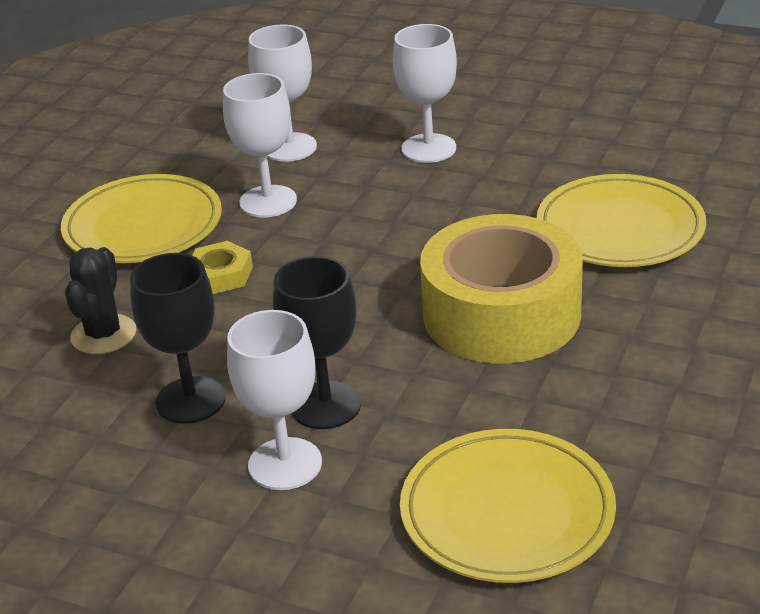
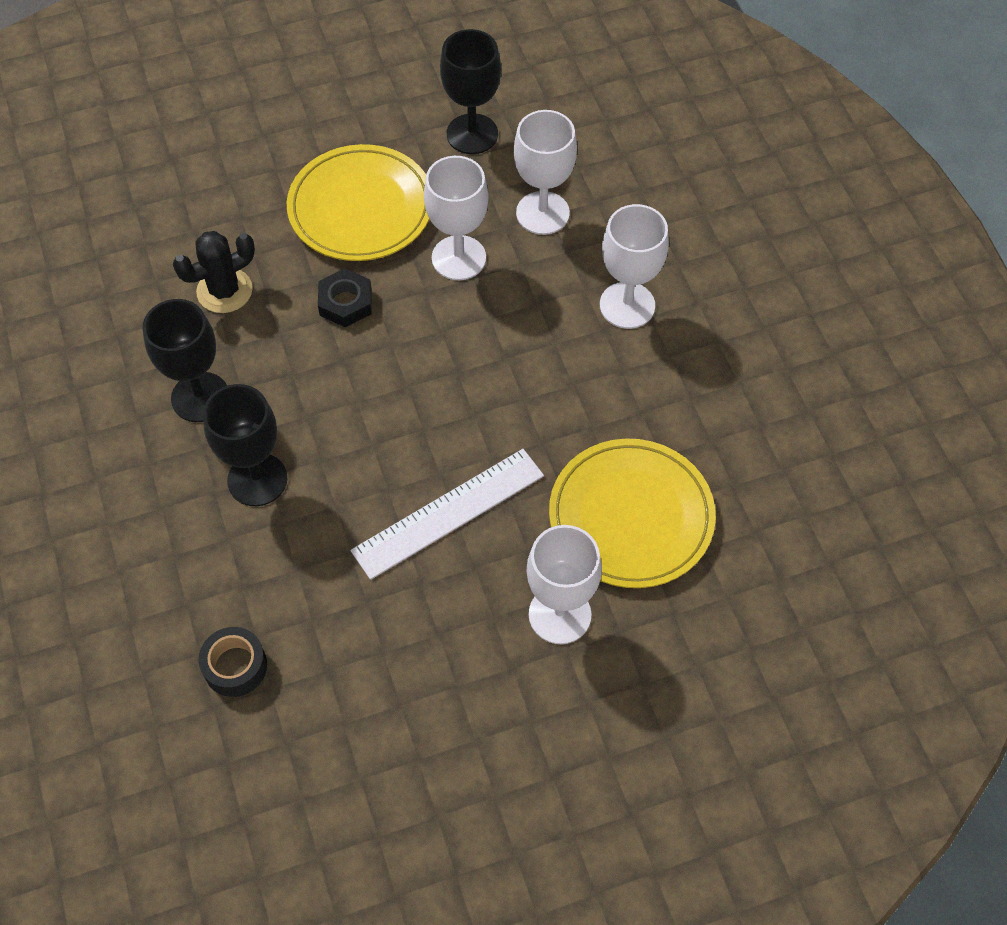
camera: 45 degrees right, 25 degrees up
(166, 146) = (472, 134): none -> black goblet
(221, 275) = (345, 302): yellow nut -> black nut
(285, 464) = (182, 502): white goblet -> white goblet (559, 614)
(501, 314) = (448, 512): yellow tape -> white ruler
(507, 512) = (235, 666): yellow plate -> black tape

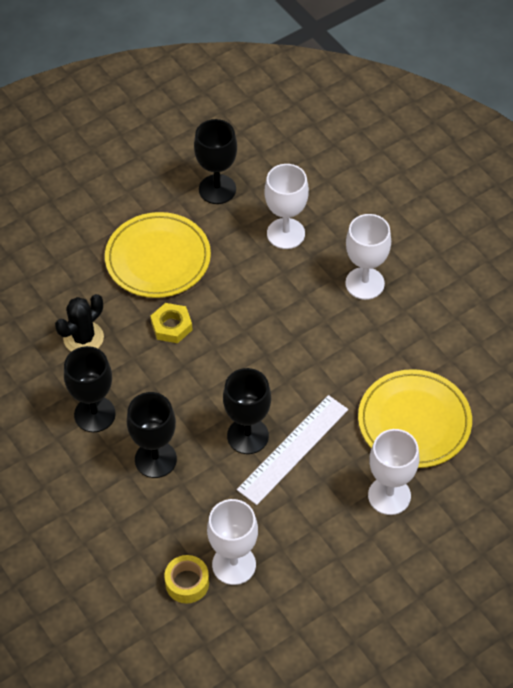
camera: 15 degrees left, 5 degrees down
(235, 666) = (187, 583): black tape -> yellow tape
(345, 302) = (171, 326): black nut -> yellow nut
(393, 478) = (247, 436): none -> black goblet
(458, 258) = (239, 277): white goblet -> white goblet (234, 564)

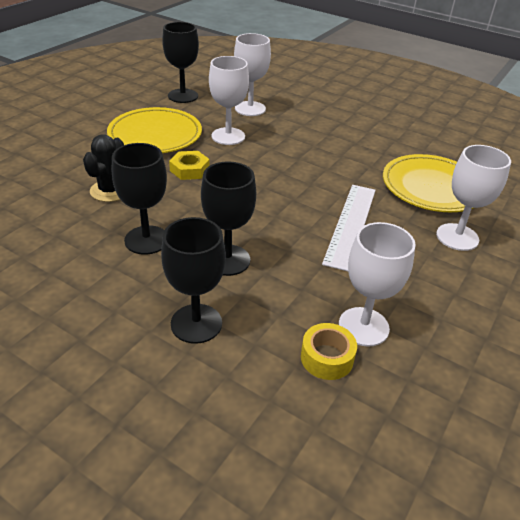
camera: 25 degrees left, 15 degrees down
(247, 436) = (304, 224): black goblet -> black goblet (196, 323)
(364, 283) = (328, 123): white goblet -> white goblet (228, 136)

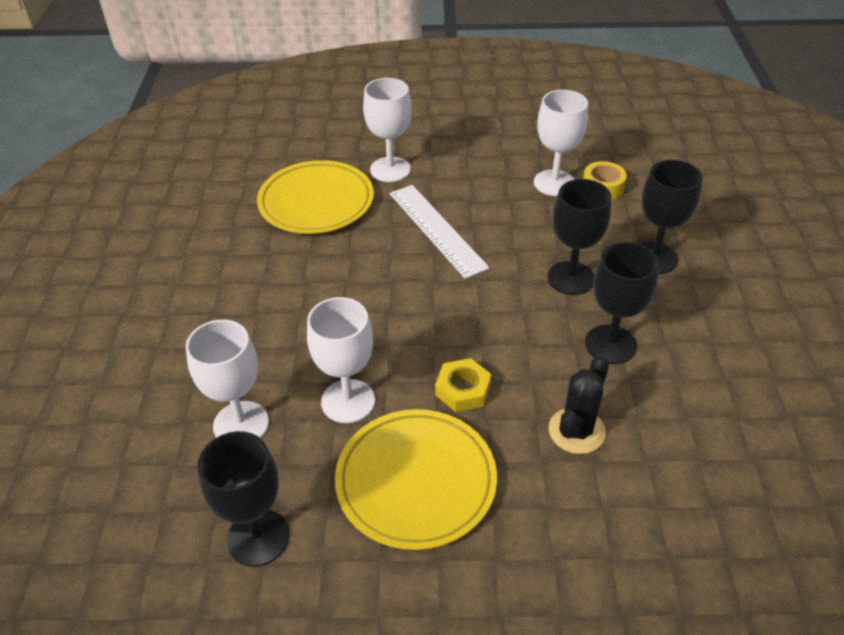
camera: 120 degrees left, 5 degrees up
(110, 191) = (576, 431): black cactus -> black cactus turned 45 degrees counterclockwise
(350, 224) = (436, 229): white ruler -> white ruler turned 75 degrees clockwise

